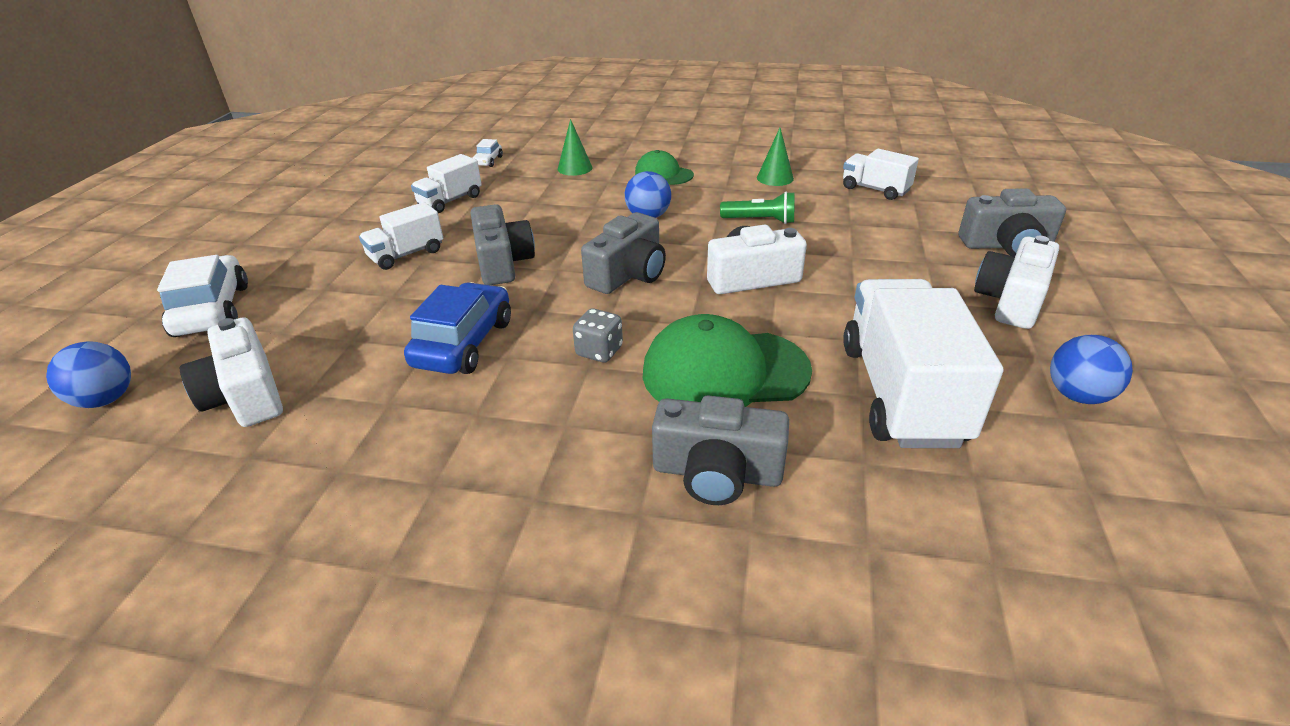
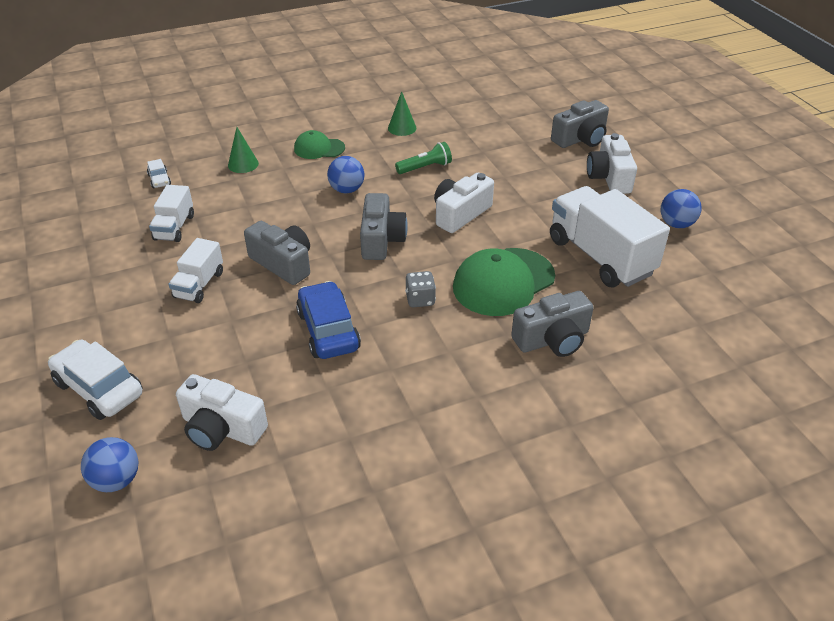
camera: 35 degrees left, 5 degrees up
(875, 189) = (474, 118): white truck -> none

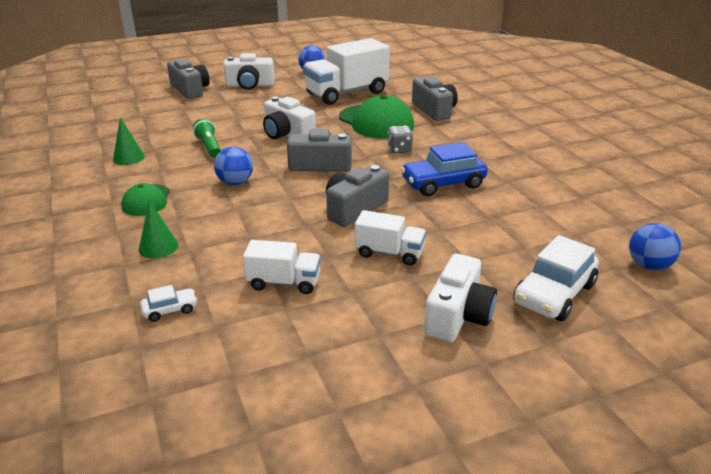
camera: 90 degrees left, 10 degrees down
(222, 428) = (568, 222): white camera -> white camera (458, 316)

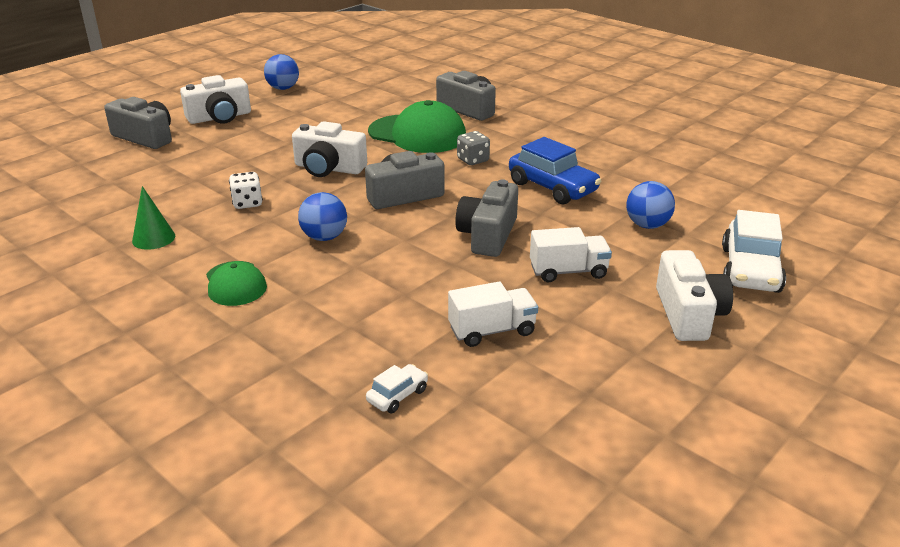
camera: 25 degrees left, 0 degrees up
(158, 247) = (309, 332): green cone -> none
(209, 147) = (247, 203): green flashlight -> white dice
(346, 93) = (351, 107): white truck -> none
(443, 184) = (552, 187): blue car -> blue car turned 90 degrees counterclockwise
(648, 266) = (802, 223): blue ball -> blue ball (647, 225)

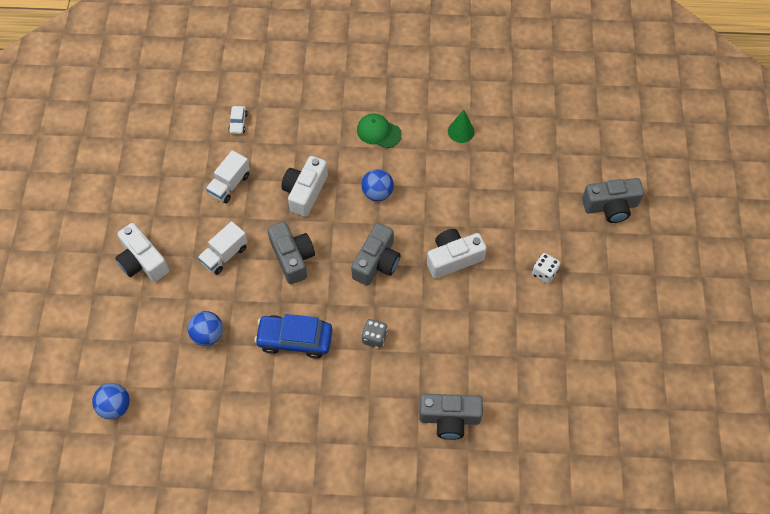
camera: 140 degrees right, 30 degrees up
(219, 117) = (604, 265): white camera -> white camera (305, 192)
(247, 203) = (454, 191): white dice -> white dice (544, 273)
(283, 88) = (625, 344): blue ball -> blue ball (115, 406)
(417, 134) = (446, 346): green cap -> none
(750, 270) = (126, 327): white car -> none

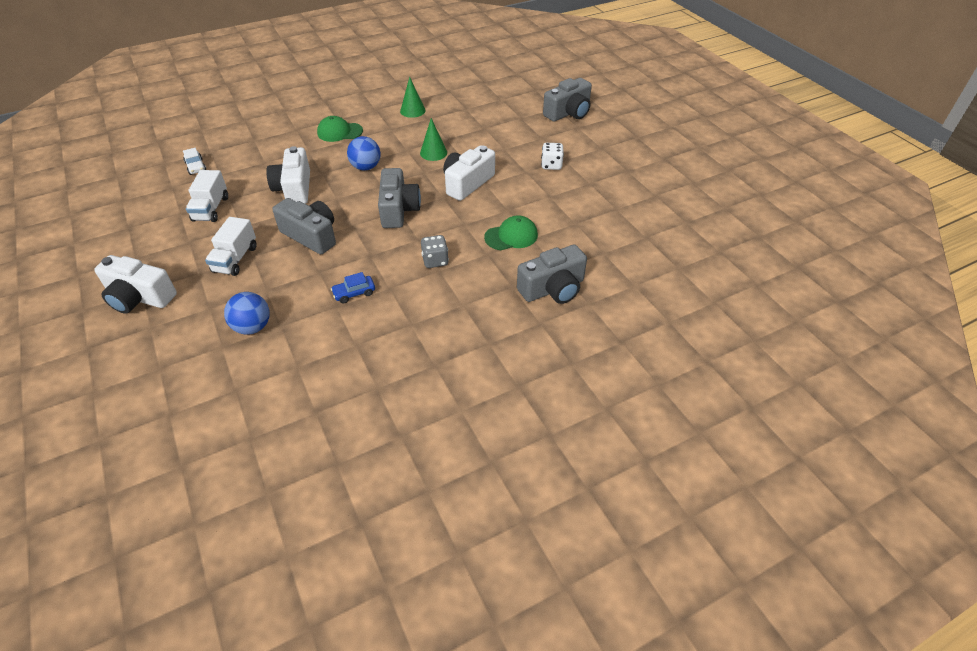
camera: 30 degrees left, 15 degrees down
(115, 406) = (167, 438): blue ball -> none
(295, 339) = (354, 293): blue car -> blue car, size x0.49
(446, 202) = (433, 153): none -> green cone
(452, 343) = (511, 236): none -> green cap

